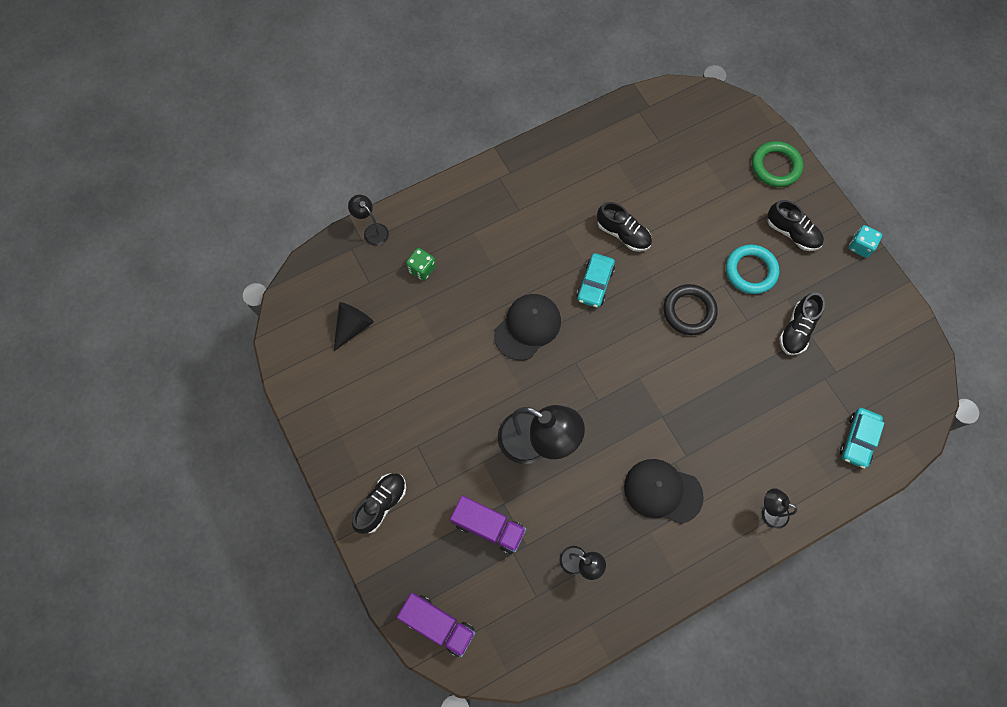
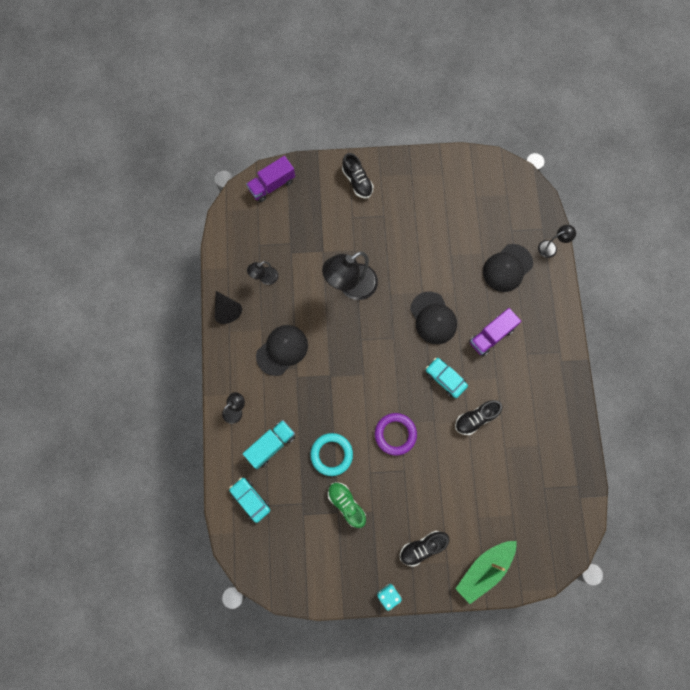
camera: 115 degrees right, 5 degrees up
(353, 327) = (483, 208): black cone -> black cone (227, 310)
(422, 269) = (507, 268): green dice -> black cap
(488, 527) = (313, 236): purple truck -> purple truck (491, 335)
(689, 311) = (395, 434): black ring -> purple ring
(750, 271) = (406, 497): turquoise ring -> turquoise ring (331, 454)
(775, 166) = (484, 569): green ring -> green boat
(784, 447) = (271, 445): none -> turquoise truck
(796, 330) = (346, 504): black shoe -> green shoe

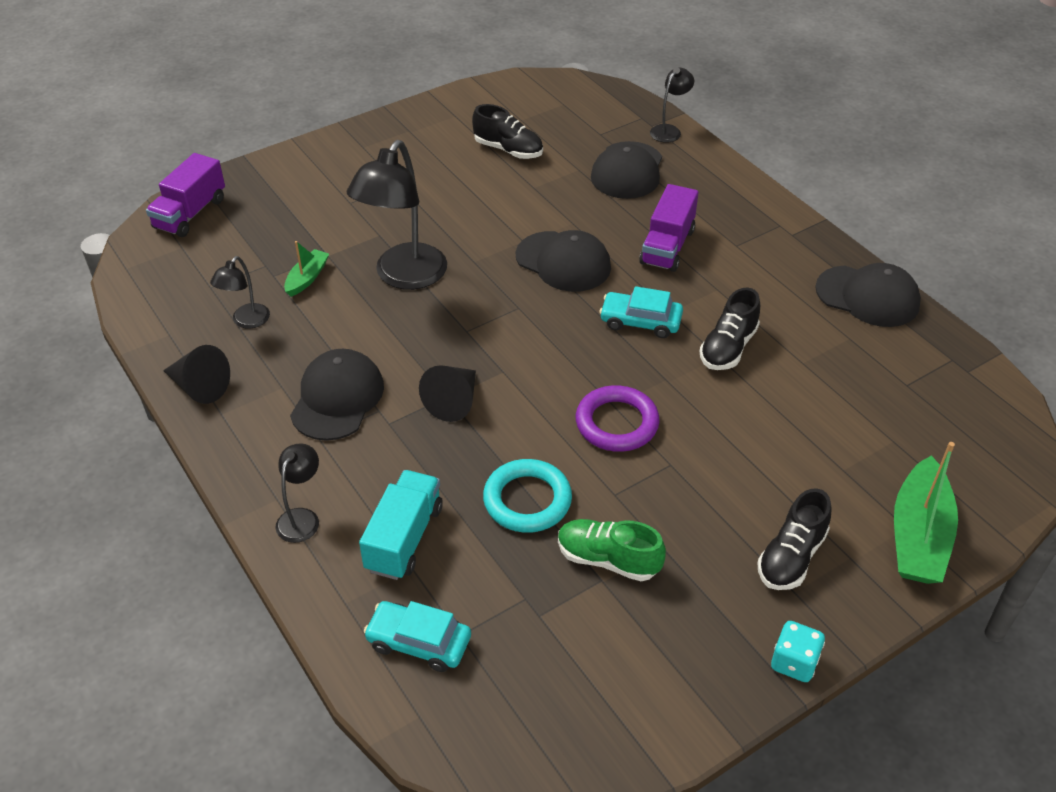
camera: 30 degrees left, 30 degrees down
(305, 263) = (307, 278): none -> green boat
(331, 380) = (454, 401): none -> black cone
(357, 181) = (330, 164): black shoe -> black shoe (508, 150)
(568, 424) = (867, 296): none -> black cap

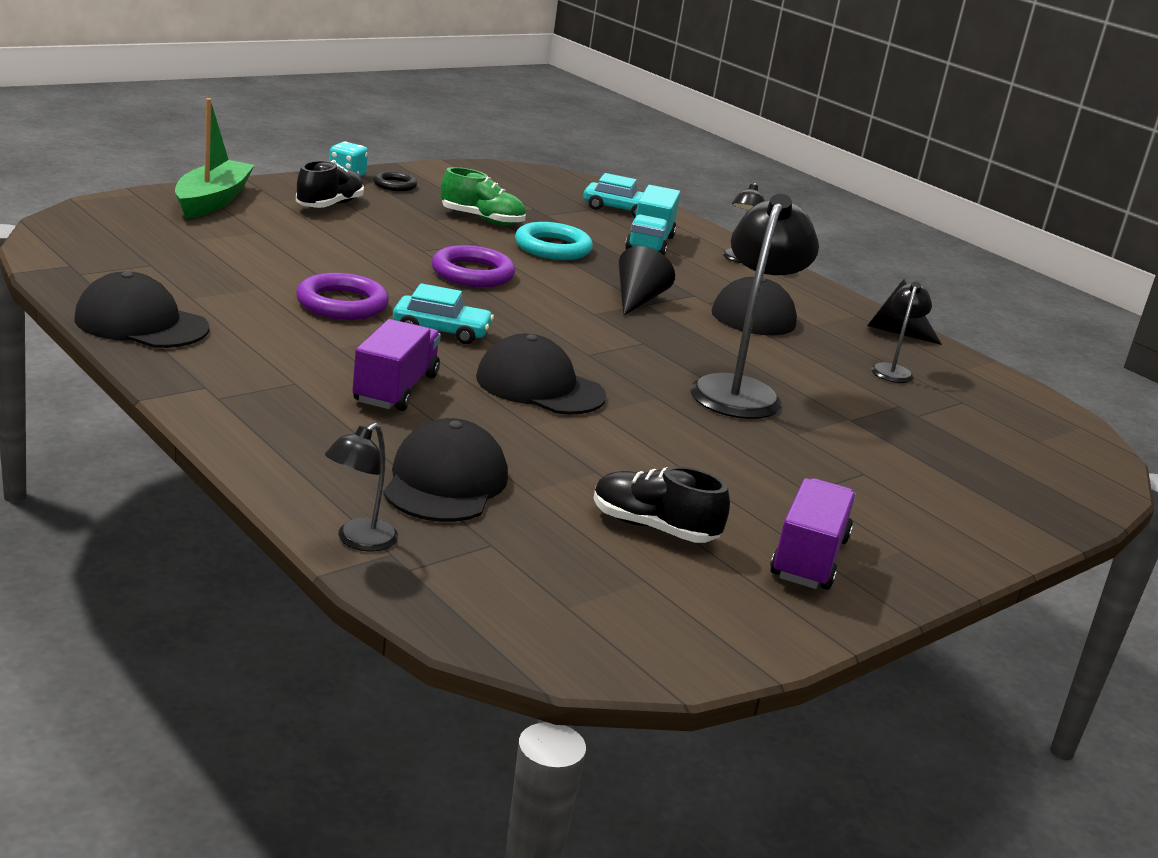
camera: 170 degrees right, 20 degrees down
(190, 213) = (1070, 476): purple truck -> purple truck (809, 558)
(307, 278) = (856, 399): green boat -> none
(726, 646) = (395, 185): none -> black ring
(728, 348) = (342, 304): black shoe -> purple ring

